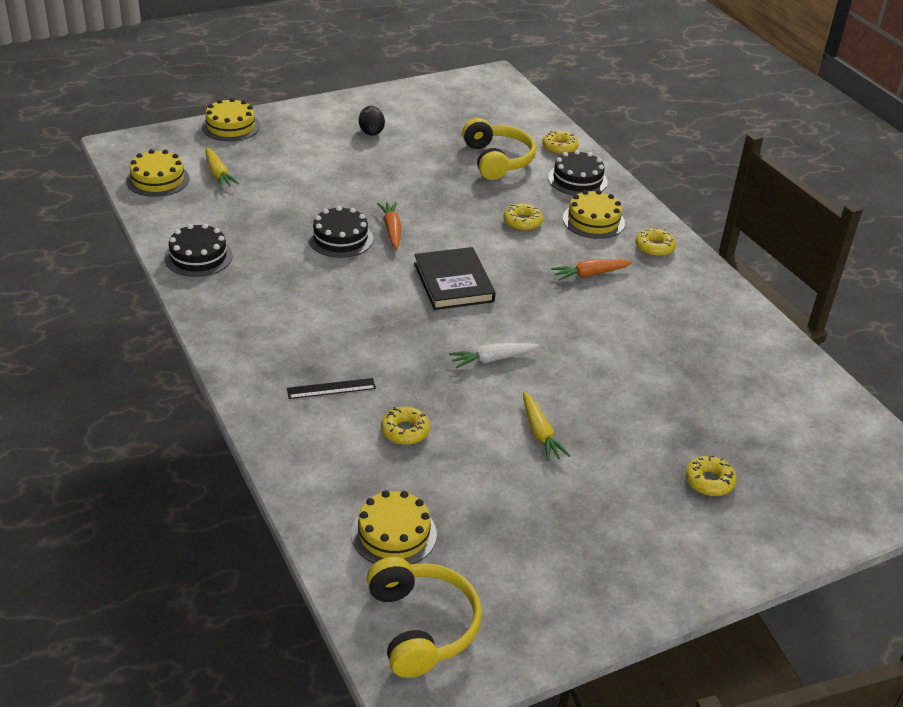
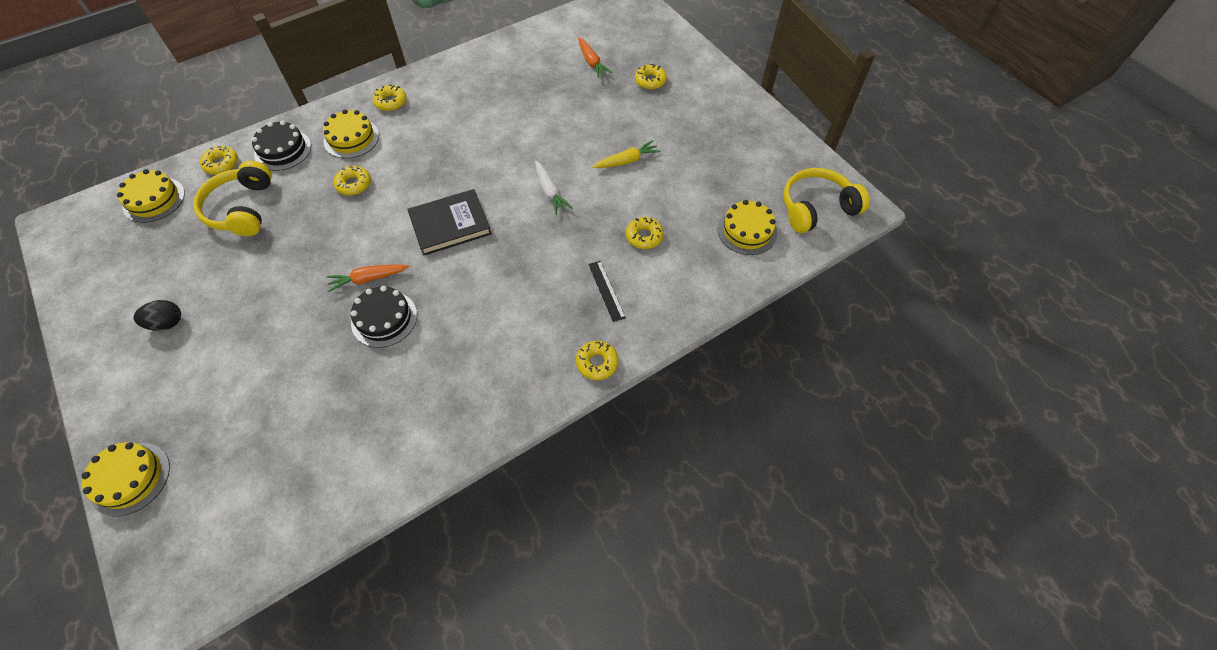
camera: 95 degrees left, 20 degrees up
(158, 179) = (258, 532): yellow cake -> yellow cake (154, 200)
(198, 256) = (422, 442): black cake -> none
(218, 173) = (249, 464): yellow carrot -> none
(238, 370) = (597, 363): none -> yellow donut
(497, 160) = (242, 209): yellow headphones -> yellow headphones turned 75 degrees counterclockwise
(590, 274) = (431, 139): orange carrot -> orange carrot (591, 62)

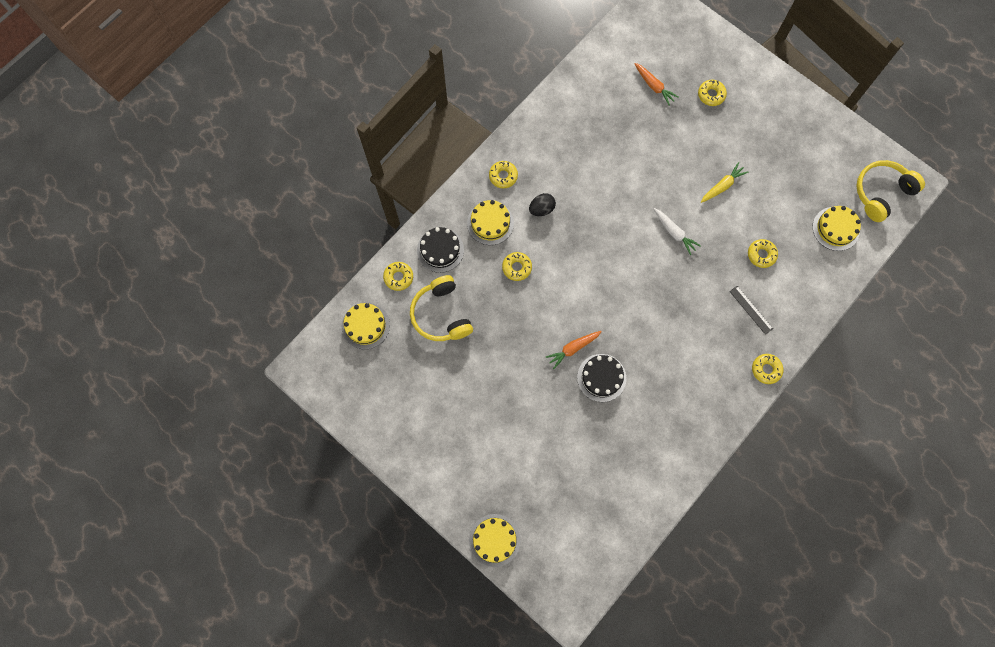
camera: 15 degrees left, 15 degrees up
(167, 323) = (446, 425): black egg -> black egg (541, 209)
(450, 224) = (611, 284): black book -> none

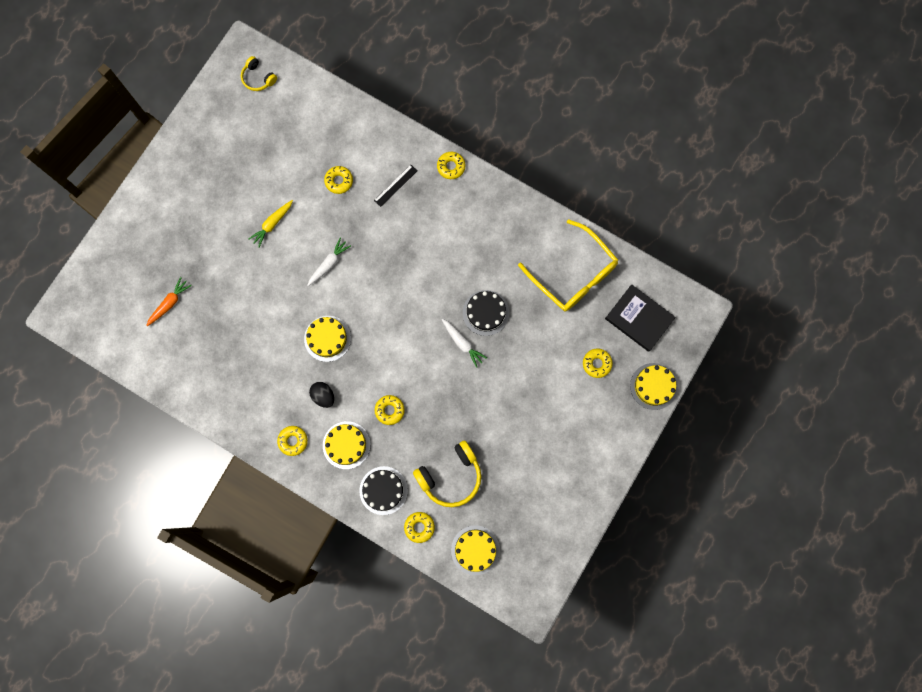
camera: 100 degrees left, 5 degrees up
(570, 540) = (639, 318): none -> black book
(573, 348) = (462, 343): orange carrot -> white carrot
(630, 478) = (573, 274): none -> yellow glasses
(711, 95) = (172, 245): yellow donut -> yellow donut (596, 363)
(722, 186) = (272, 224): yellow carrot -> yellow carrot turned 90 degrees counterclockwise
(836, 228) = (301, 116): yellow cake -> yellow cake (327, 338)
(881, 193) = (258, 78): yellow headphones -> yellow headphones, size x0.57

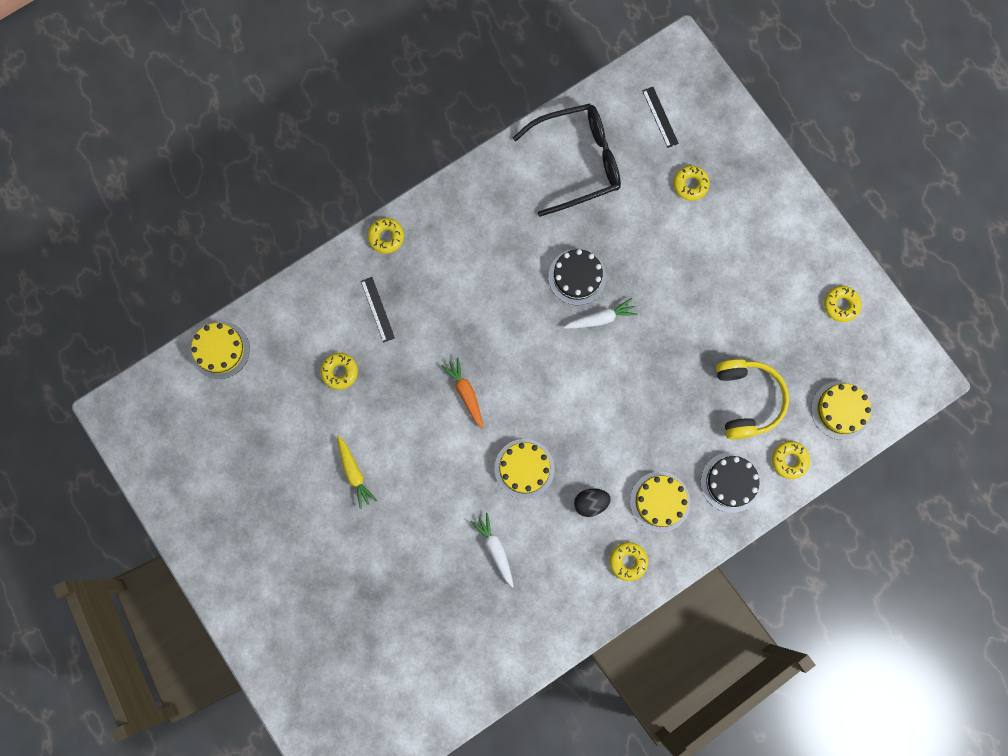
camera: 65 degrees left, 0 degrees up
(169, 303) = (393, 639): orange carrot -> orange carrot (466, 393)
(258, 78) = (161, 411): yellow headphones -> none
(329, 264) = (435, 428): white carrot -> white carrot (495, 549)
(389, 410) = (641, 434): yellow donut -> yellow donut (841, 305)
(573, 274) = (577, 162): yellow glasses -> black glasses
(639, 318) = (660, 117): black book -> black ruler
(653, 386) = (742, 137): yellow cake -> yellow cake (220, 350)

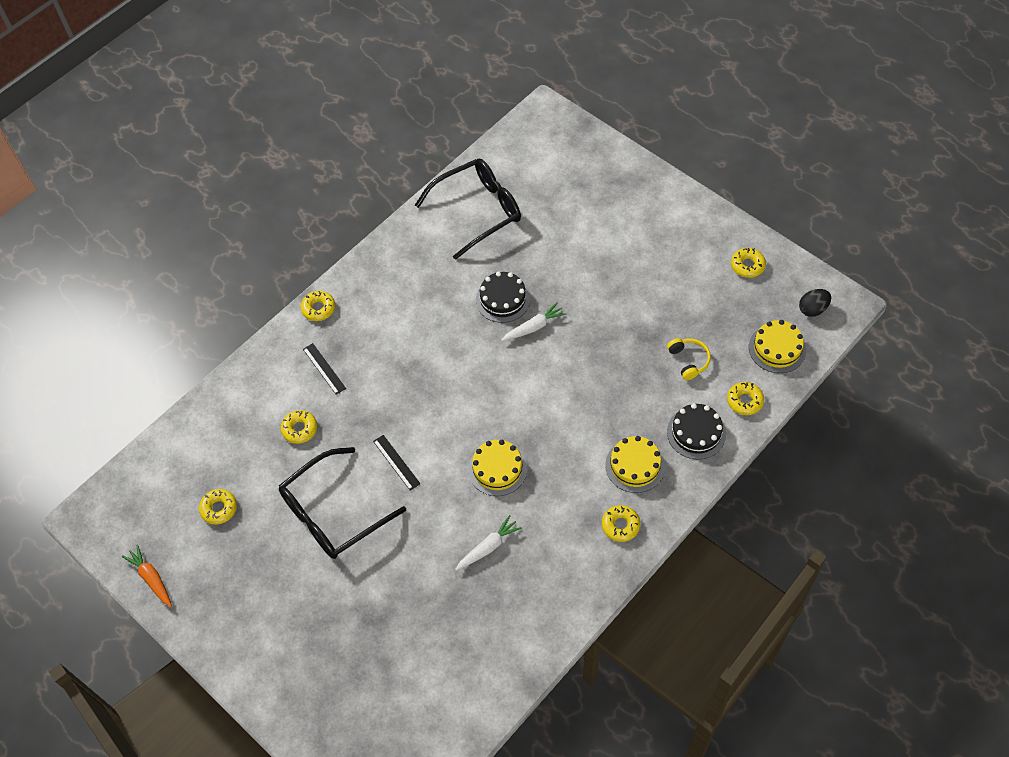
camera: 10 degrees left, 20 degrees down
(220, 350) = (180, 438): yellow cake -> none
(354, 473) = (333, 513): yellow carrot -> black glasses
(466, 393) = (425, 418): orange carrot -> orange carrot (151, 578)
(495, 549) = (488, 547): white carrot -> white carrot turned 90 degrees clockwise
(590, 503) = (569, 483): black egg -> black egg (812, 309)
(660, 117) = (541, 161): black ruler -> black ruler (396, 462)
(690, 184) = (583, 205): yellow donut -> yellow donut (219, 509)
(747, 400) = (689, 361): yellow headphones -> yellow headphones, size x0.57

